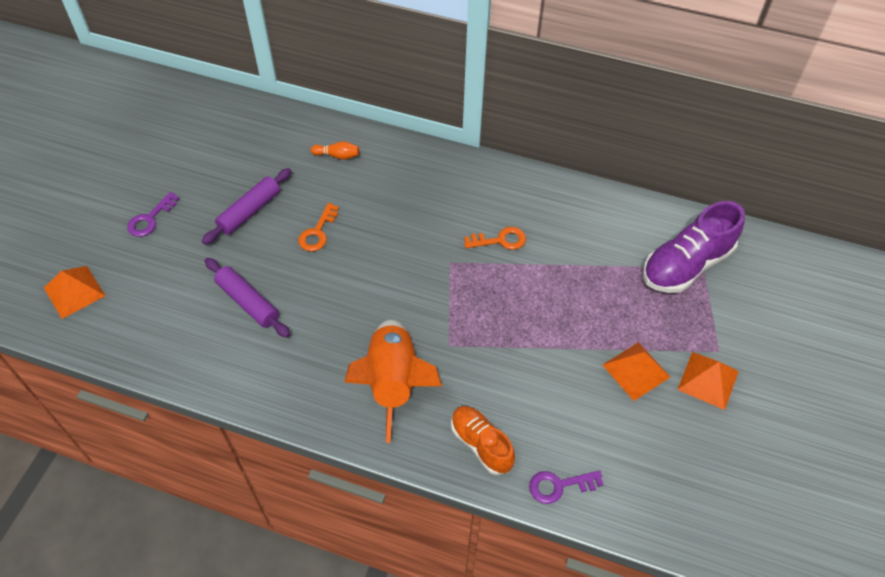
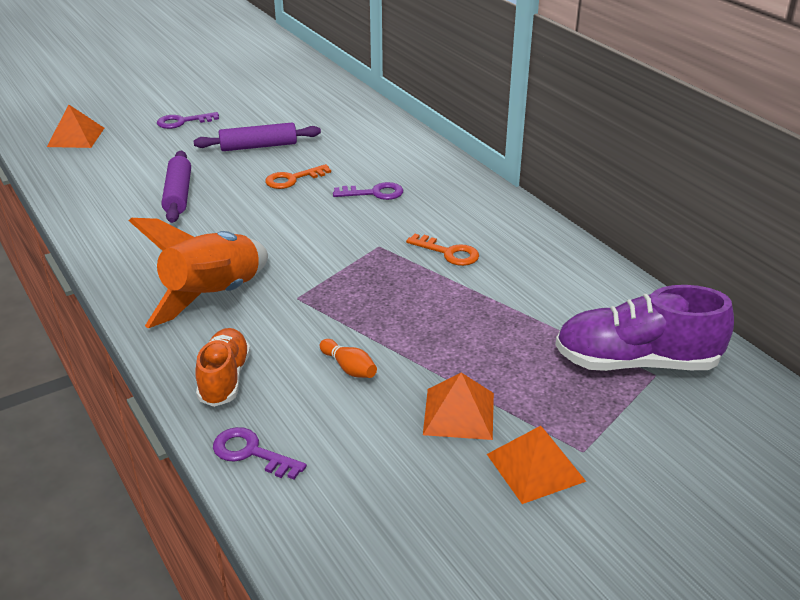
camera: 40 degrees right, 20 degrees down
(337, 155) = (377, 143): orange bowling pin -> orange bowling pin (349, 368)
(392, 211) = (374, 193): none -> purple key

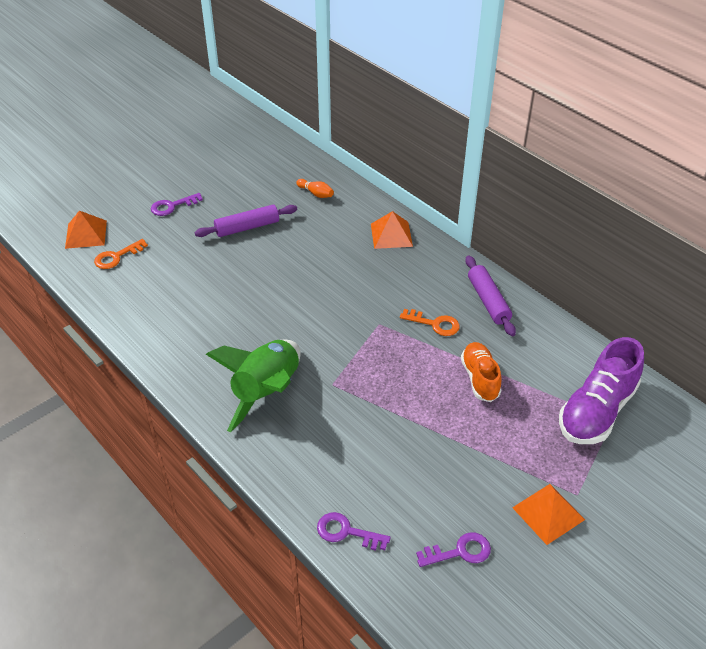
camera: 10 degrees left, 10 degrees up
(178, 194) = (199, 289): purple rolling pin -> purple rolling pin (488, 301)
(213, 296) = (267, 392): orange rocket -> green rocket
(224, 379) = (304, 469): orange shoe -> orange shoe (480, 379)
(293, 179) = (288, 261): orange key -> orange key (117, 257)
(349, 368) = (393, 446): orange bowling pin -> orange bowling pin (316, 193)
(374, 193) = (358, 268): purple key -> purple key (459, 551)
(459, 413) = (483, 475): orange pyramid -> orange pyramid (391, 235)
(636, 362) = (596, 411): purple shoe -> purple shoe turned 45 degrees counterclockwise

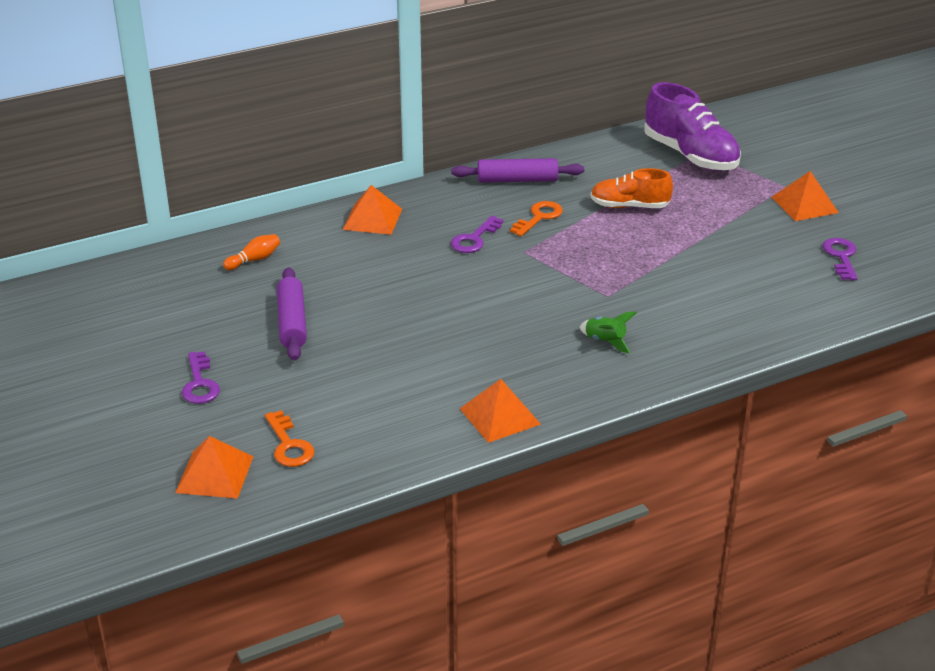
camera: 75 degrees left, 10 degrees down
(161, 347) = (499, 416): none -> orange pyramid
(267, 392) = (605, 341): green rocket -> green rocket, size x0.42
(346, 532) = (811, 315): purple key -> purple key (474, 239)

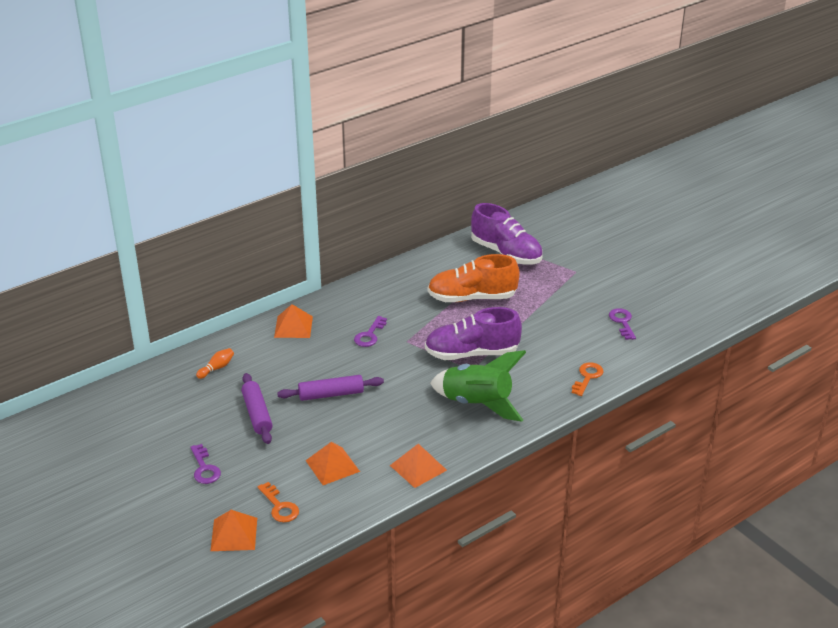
camera: 10 degrees left, 0 degrees up
(517, 180) = (389, 285): purple rolling pin -> purple rolling pin (331, 394)
(539, 217) = (411, 313): orange key -> orange key (587, 377)
(605, 341) = (477, 404): green rocket -> green rocket, size x2.41
(613, 276) = (472, 353): none -> purple shoe
(629, 206) = (472, 298): orange shoe -> orange shoe, size x1.60
(804, 204) = (591, 284): orange pyramid -> orange pyramid (332, 465)

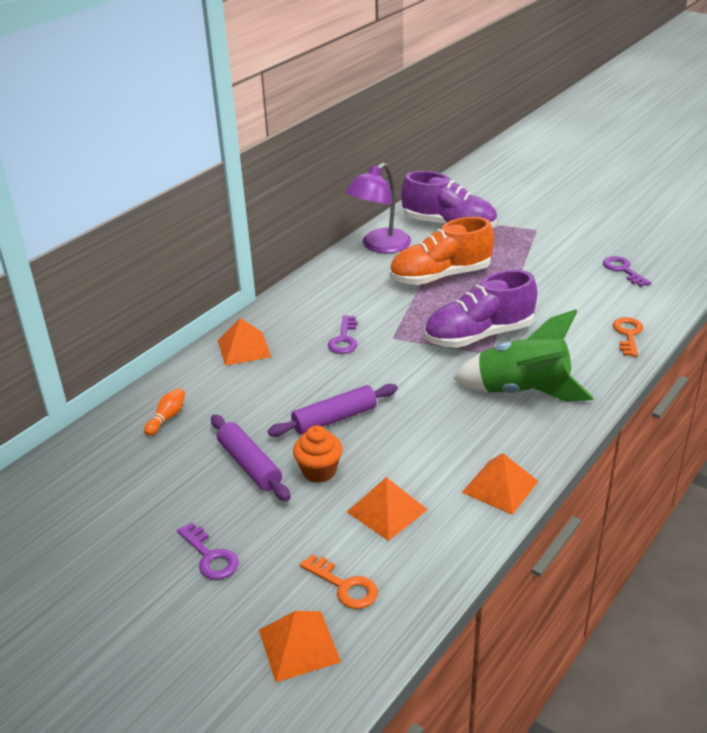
camera: 15 degrees left, 0 degrees up
(301, 429) = (319, 471): none -> orange cupcake
(439, 261) = (379, 246): none -> purple lamp

